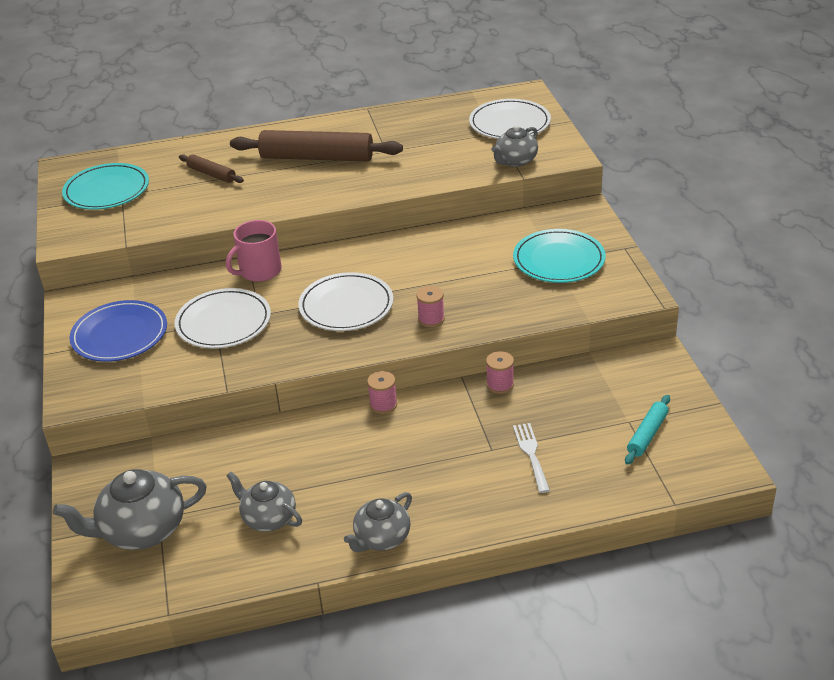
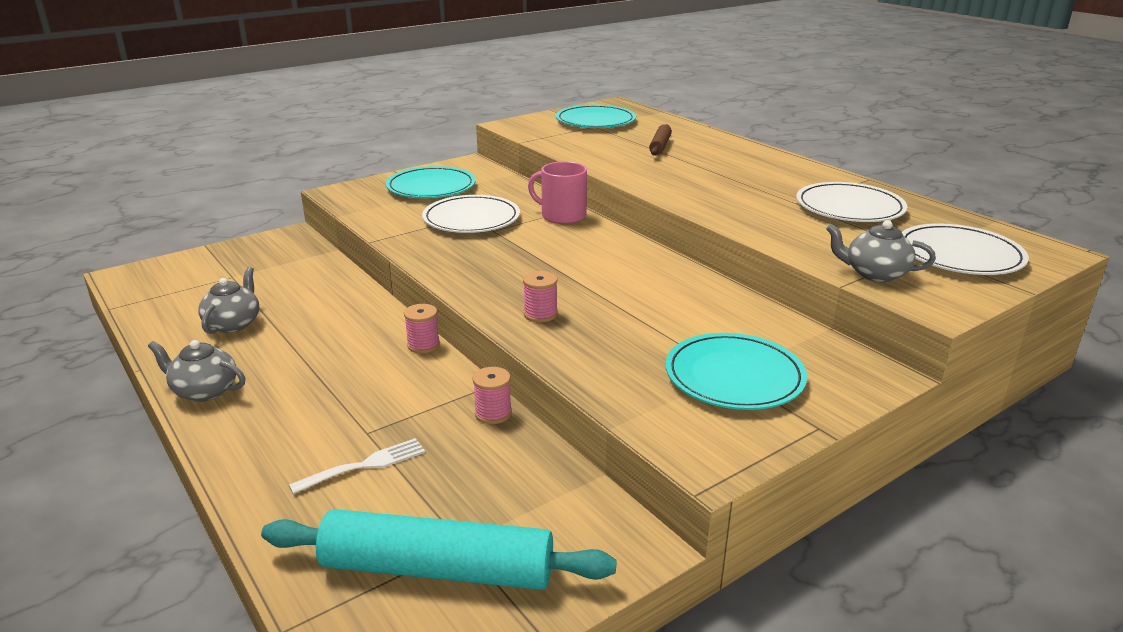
camera: 65 degrees right, 10 degrees down
(120, 335) = (431, 187): blue plate -> turquoise plate
(141, 530) = (216, 273): grey teapot -> none
(317, 157) = (740, 176): brown rolling pin -> none
(346, 306) = (534, 265): white plate -> white plate (849, 207)
(647, 434) = (438, 569): turquoise rolling pin -> turquoise rolling pin, size x2.02

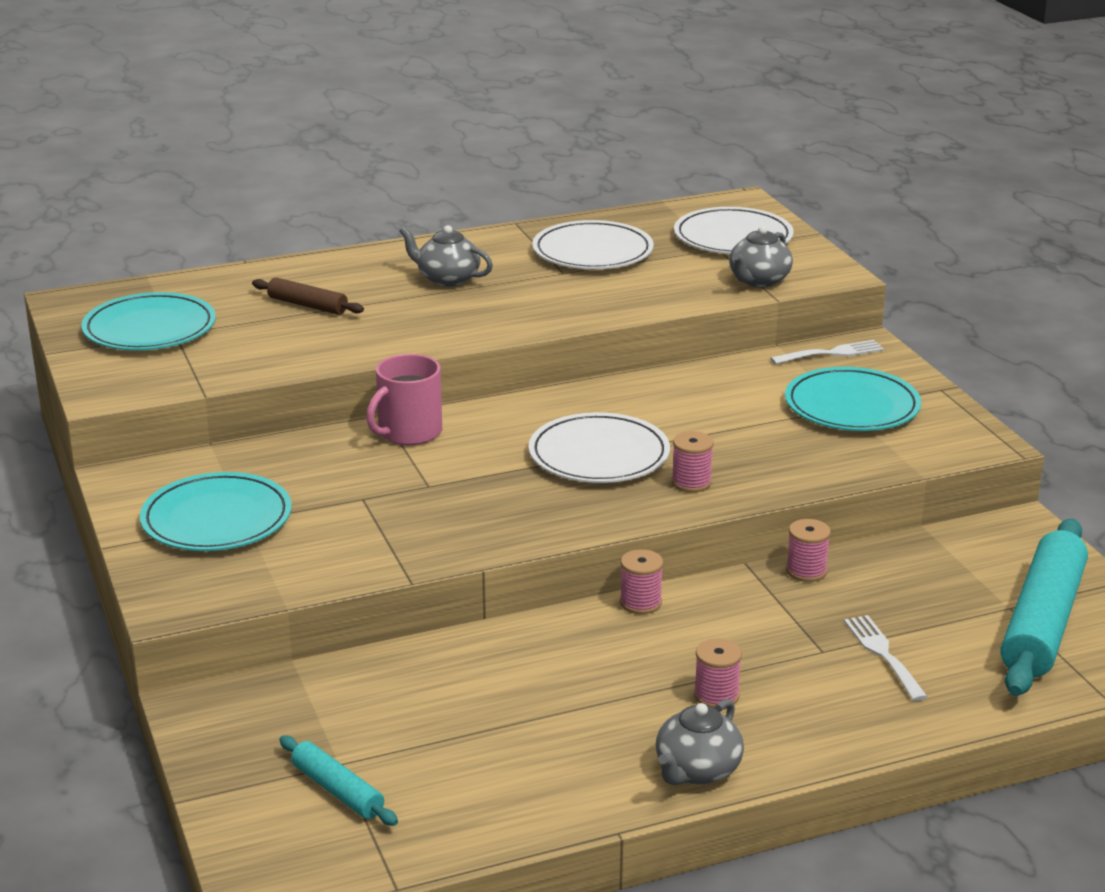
camera: 75 degrees left, 0 degrees up
(205, 280) = (337, 790): none -> turquoise rolling pin
(233, 324) = (513, 754): grey teapot -> grey teapot (447, 279)
(299, 389) = (716, 696): none -> pink spool
(471, 219) = (376, 497): white plate -> white plate (599, 455)
(840, 357) = (832, 353): none -> white fork

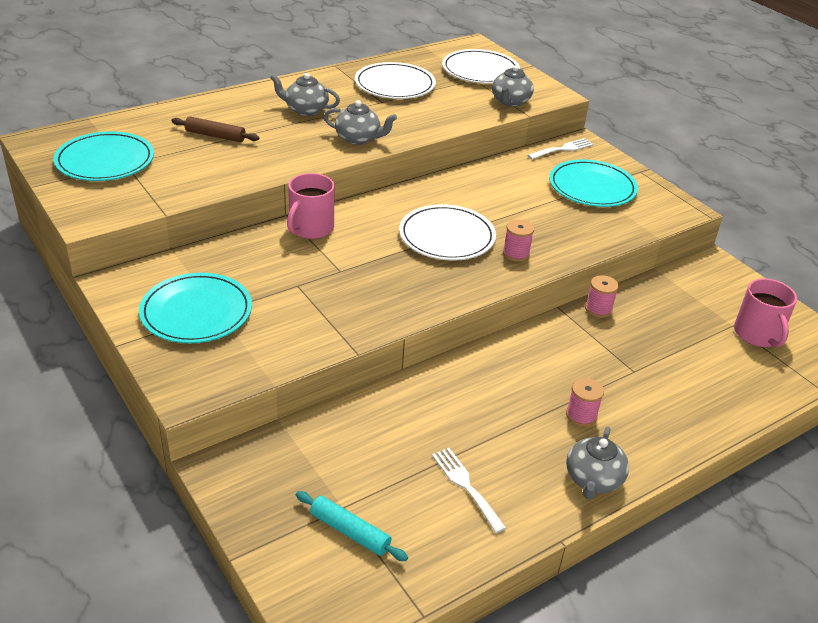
camera: 15 degrees left, 10 degrees up
(507, 318) = (358, 138): none -> grey teapot
(640, 603) = (502, 345): pink spool -> none
(883, 654) = (672, 369): white fork -> white fork (466, 486)
(1042, 622) = (757, 334): turquoise rolling pin -> pink mug

